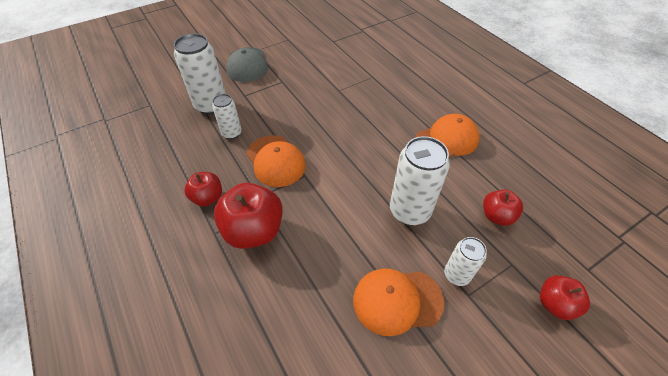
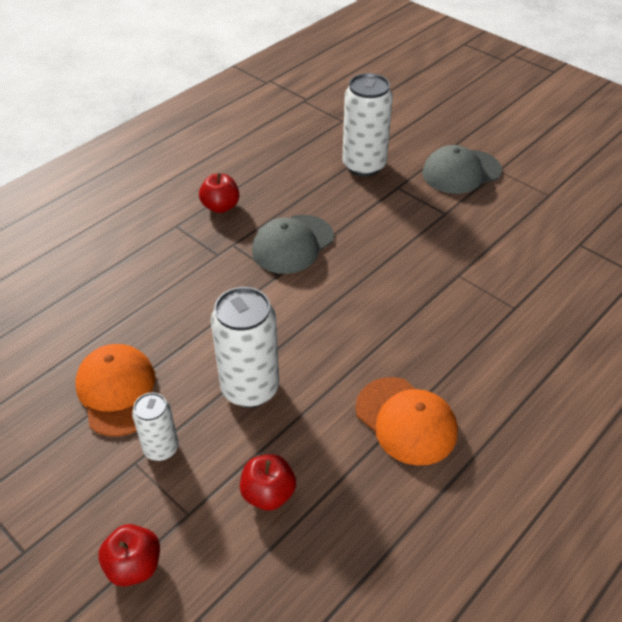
camera: 75 degrees right, 5 degrees down
(231, 133) = (324, 196): white can -> none
(254, 231) = (186, 253): red apple -> none
(275, 161) = (292, 244): orange cap -> grey cap

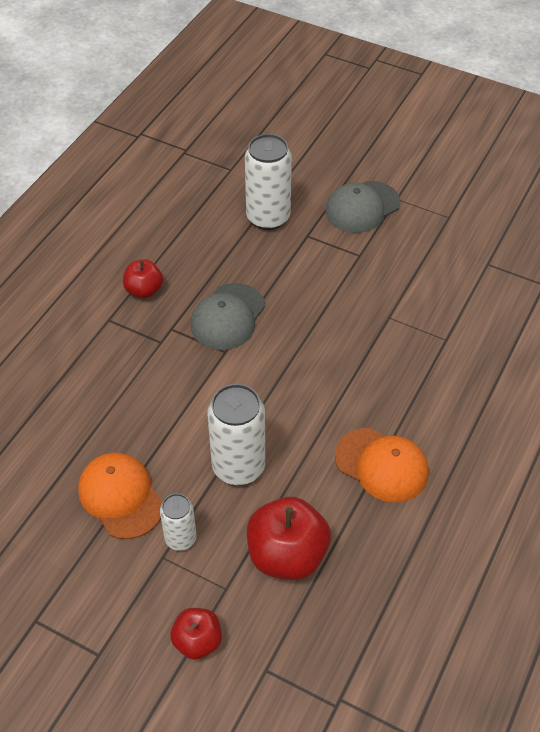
camera: 15 degrees left, 5 degrees up
(268, 494) = (287, 555): red apple -> red apple, size x1.72

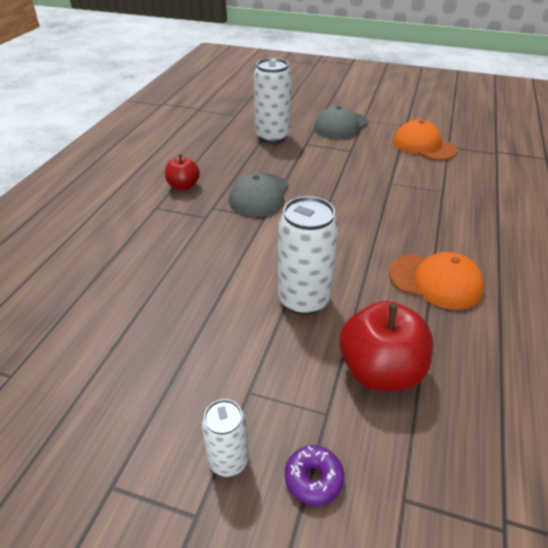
camera: 10 degrees left, 10 degrees down
(121, 497) = (192, 340): orange cap -> orange cap (423, 145)
(180, 538) = (264, 371): white can -> white can (228, 460)
(197, 641) = (313, 479): red apple -> purple donut

